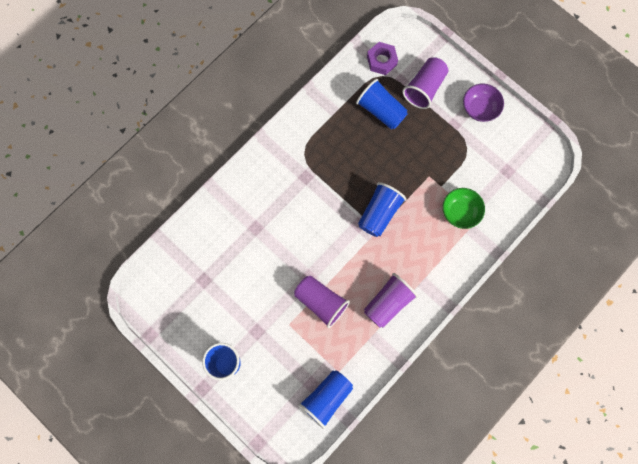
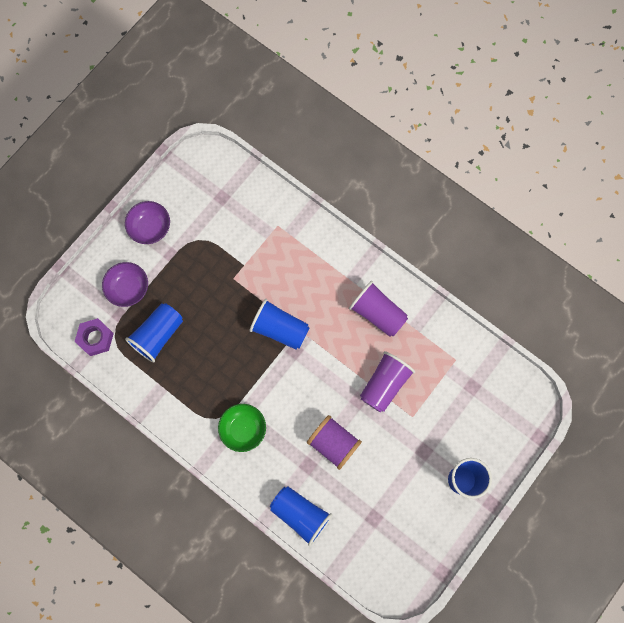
camera: 95 degrees left, 0 degrees up
(272, 251) = (333, 443): none -> purple spool
(326, 398) = (484, 370): blue cup -> blue cup (300, 514)
(424, 88) = (128, 288): purple cup -> purple bowl
(460, 212) = (271, 244): green bowl -> green bowl (243, 429)

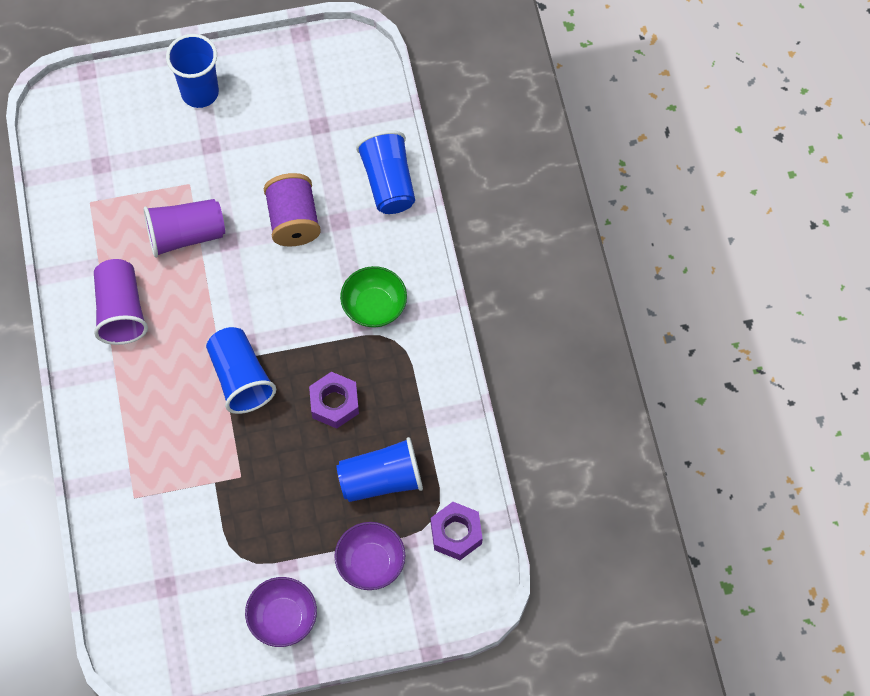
camera: 140 degrees left, 10 degrees down
(218, 356) = (334, 403): none -> purple nut

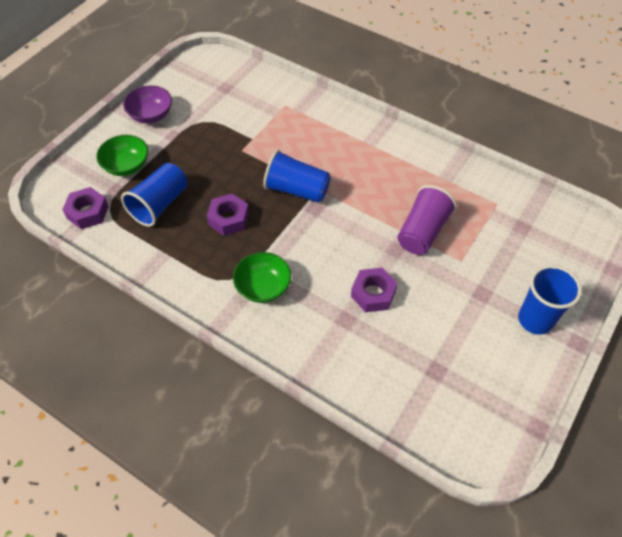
camera: 135 degrees right, 10 degrees down
(121, 311) = (402, 169): purple cup -> none
(293, 221) = (373, 294): purple spool -> purple nut
(370, 563) = (126, 166): purple bowl -> green bowl
(388, 183) = (343, 374): blue cup -> none

